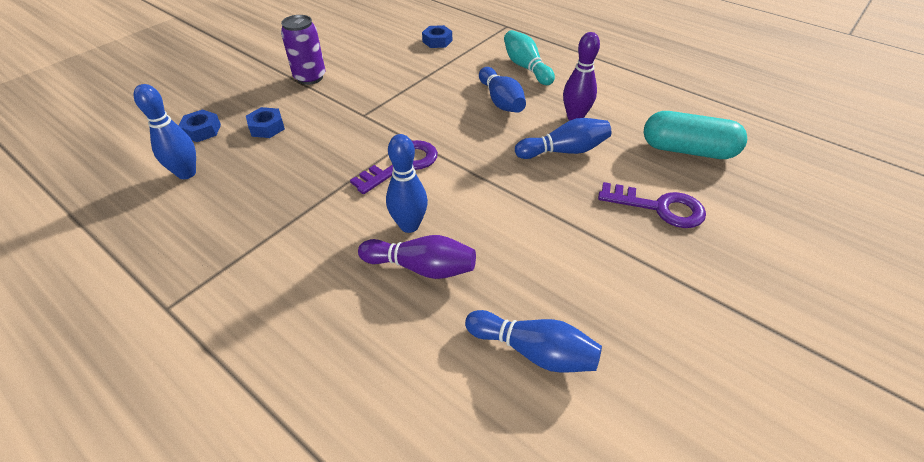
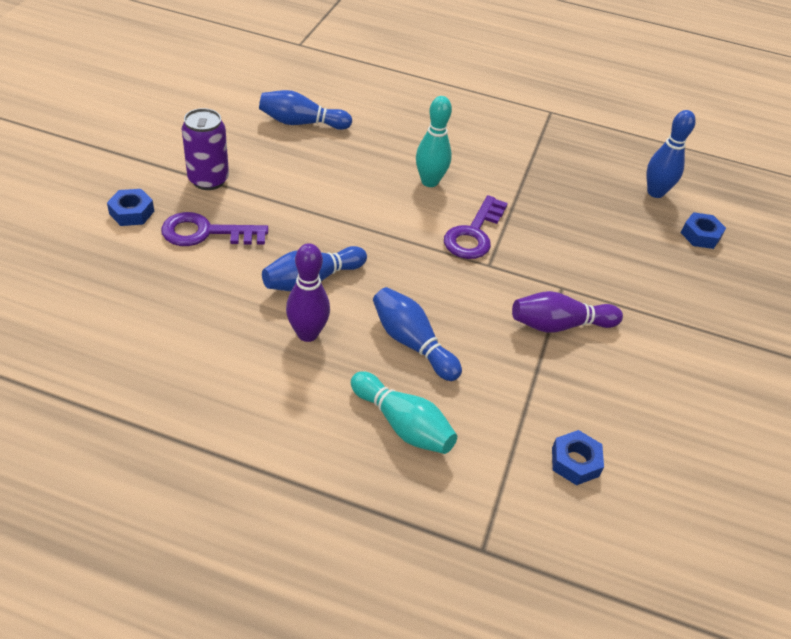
camera: 155 degrees right, 0 degrees up
(267, 127) = (644, 251): blue nut -> blue nut (131, 212)
(310, 77) = (679, 333): purple can -> purple can (208, 180)
(409, 225) = (429, 182): blue bowling pin -> turquoise bowling pin
(421, 267) = (401, 155): purple bowling pin -> purple bowling pin (559, 325)
(687, 150) = (163, 309): turquoise capsule -> none

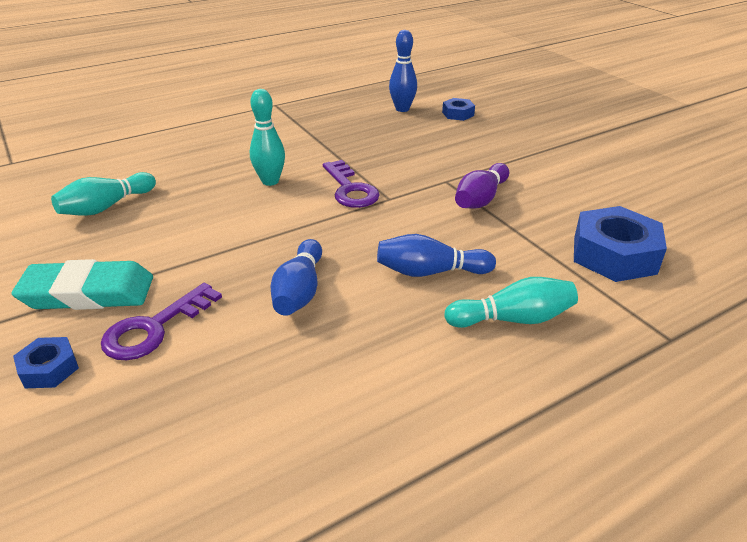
camera: 45 degrees left, 10 degrees down
(208, 180) = (88, 293): purple can -> turquoise eraser
(301, 123) = (106, 207): blue bowling pin -> turquoise bowling pin
(307, 334) = (359, 324): purple bowling pin -> none
(575, 462) = (614, 255): blue nut -> blue nut, size x1.95

